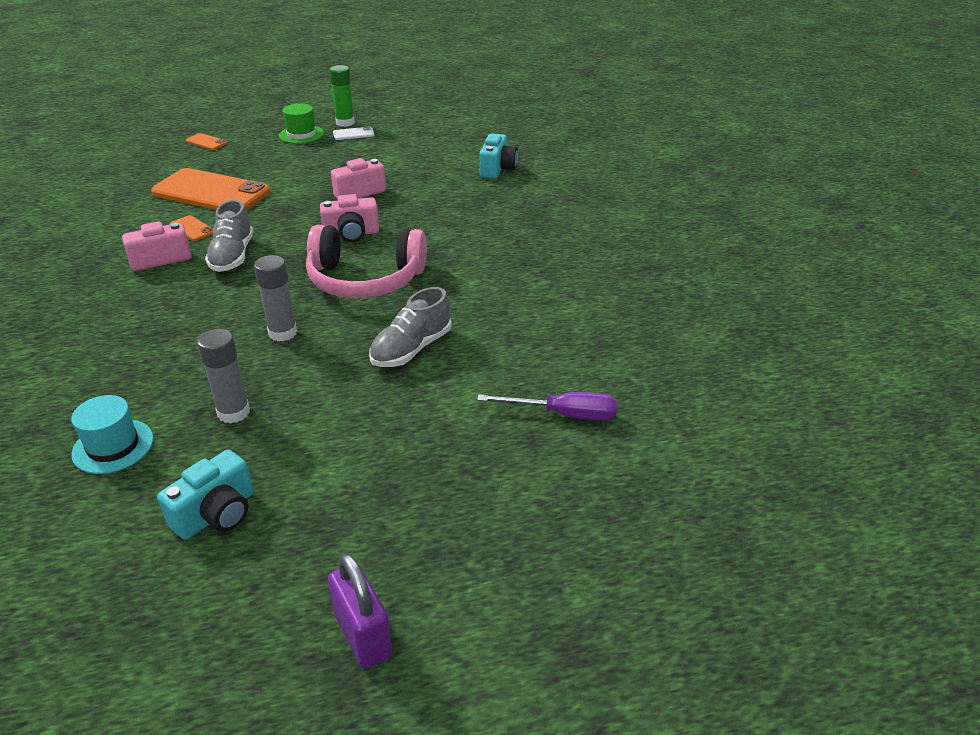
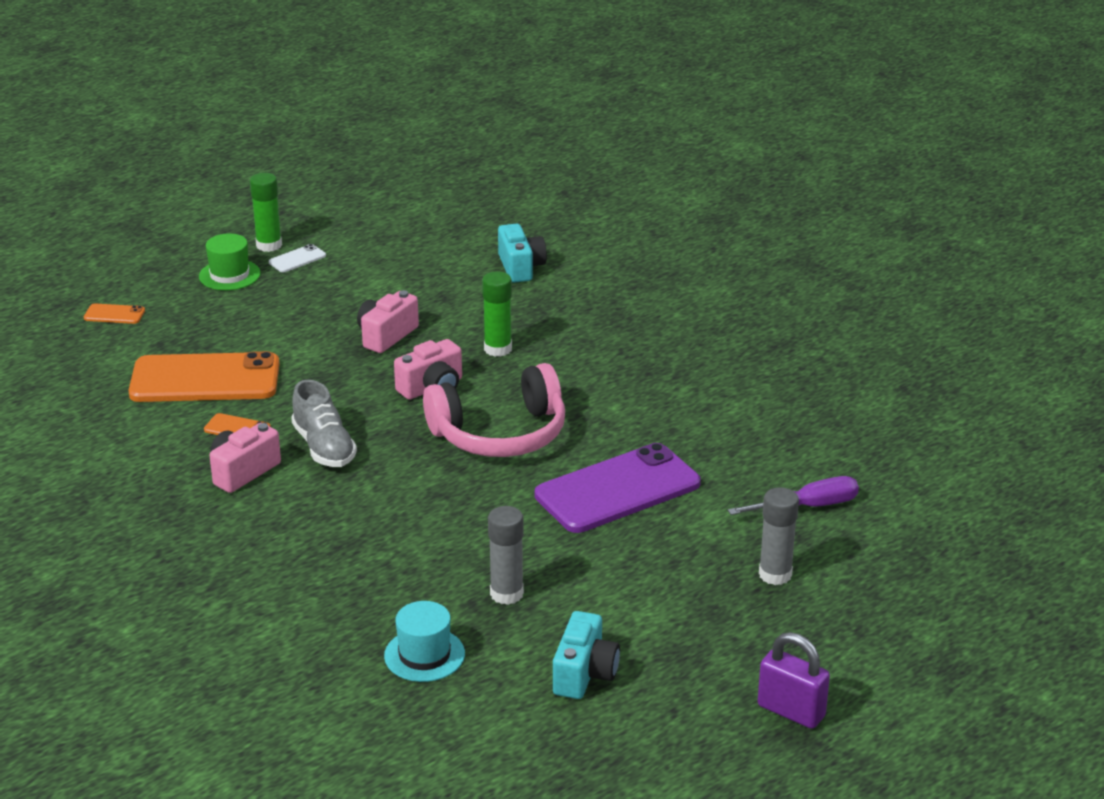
camera: 25 degrees left, 5 degrees down
(282, 333) = (472, 510): grey glue stick -> grey glue stick (775, 574)
(411, 349) = (617, 489): grey shoe -> purple phone
(426, 219) = (498, 349): none -> green glue stick

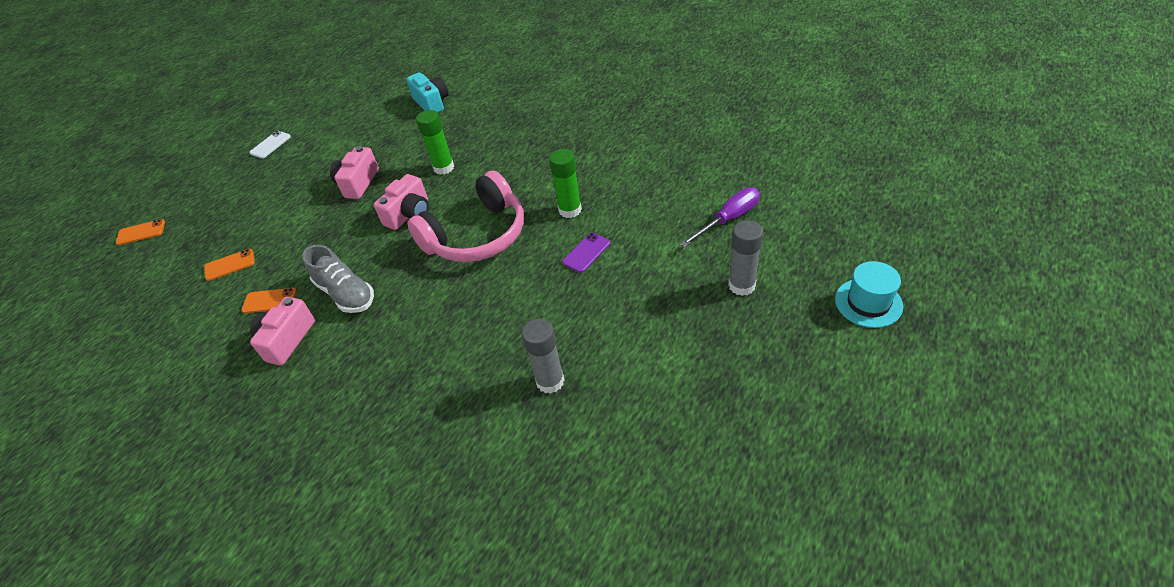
camera: 15 degrees left, 15 degrees up
(205, 379) = (230, 265): orange phone -> orange phone, size x0.41
(229, 275) = (223, 172): green hat -> none
(269, 245) = (246, 141): green glue stick -> green glue stick (570, 210)
(424, 655) = (511, 474): turquoise hat -> turquoise hat (868, 303)
(584, 673) = (653, 440): turquoise camera -> none
(617, 489) = (586, 253): purple phone -> purple phone, size x0.41
(791, 711) = (835, 412): purple padlock -> none

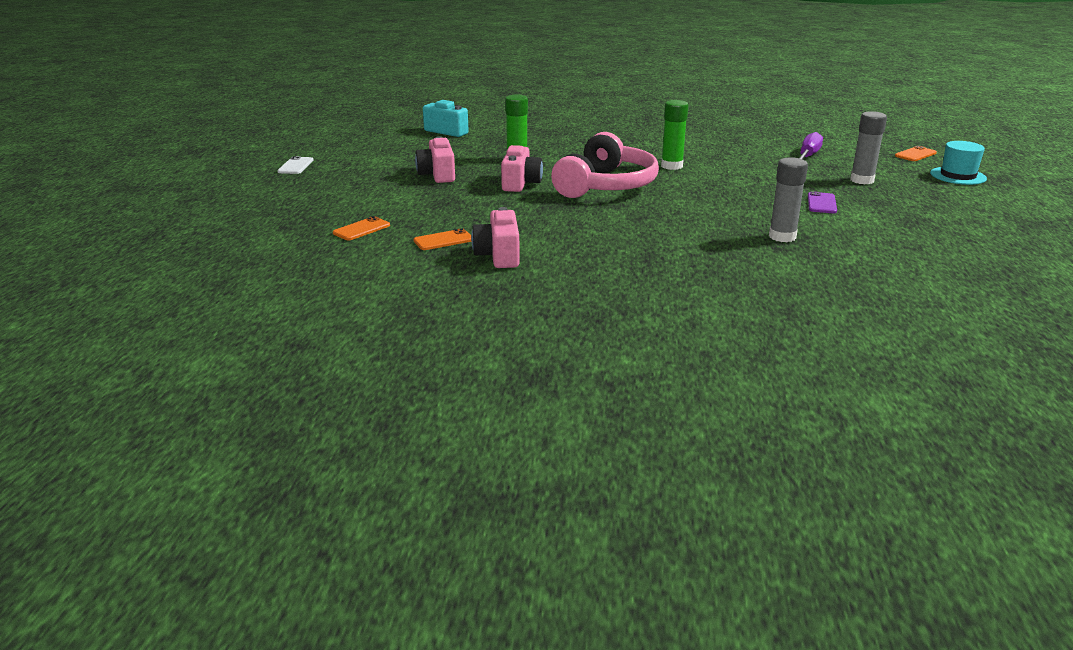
camera: 30 degrees left, 20 degrees down
(141, 232) = (210, 226): orange phone -> orange phone (915, 154)
(346, 294) = (522, 226): grey shoe -> none
(586, 253) = (718, 182): purple phone -> purple phone (821, 203)

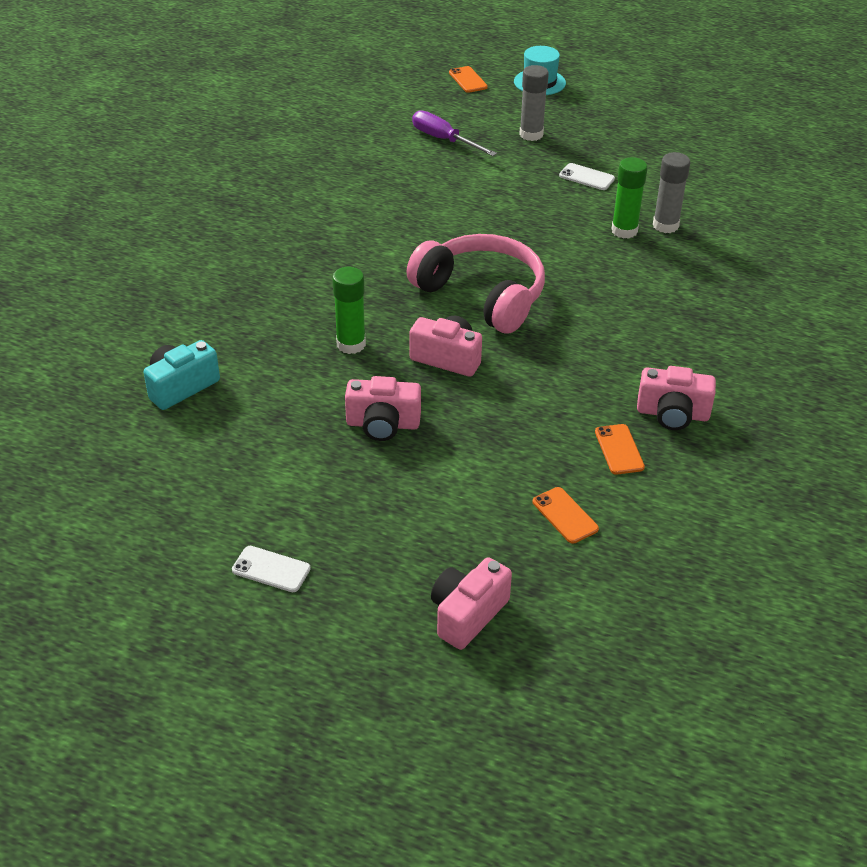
camera: 75 degrees left, 15 degrees up
(260, 211) = (467, 614): none -> pink camera
(671, 166) = (434, 233): green glue stick -> green glue stick (624, 231)
(821, 203) = (586, 177): purple phone -> white phone

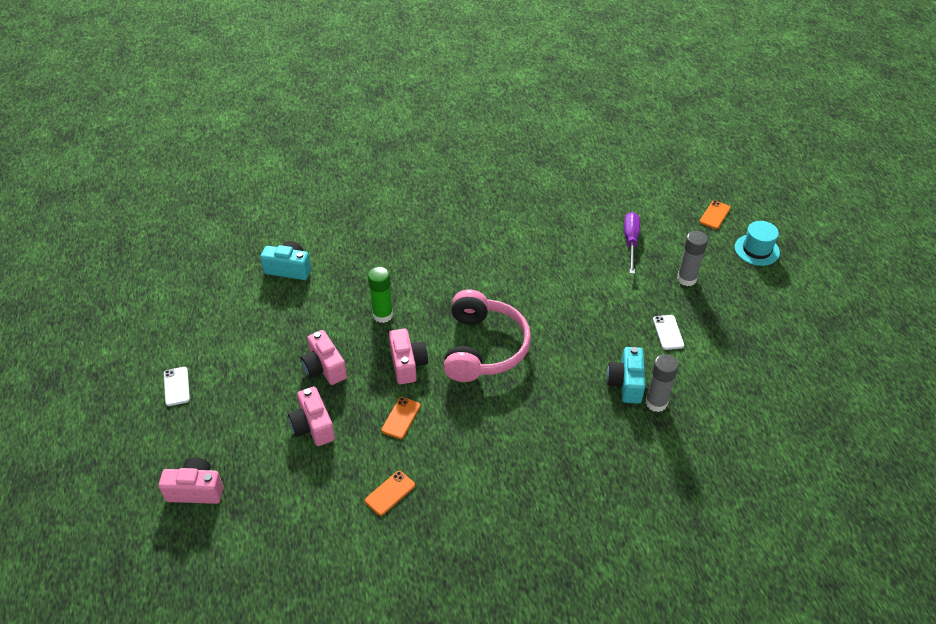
camera: 55 degrees right, 5 degrees up
(565, 515) = (308, 495): orange phone -> orange phone (401, 418)
(624, 231) = (626, 383): green glue stick -> turquoise camera
(672, 414) = (448, 505): pink camera -> pink camera (313, 426)

